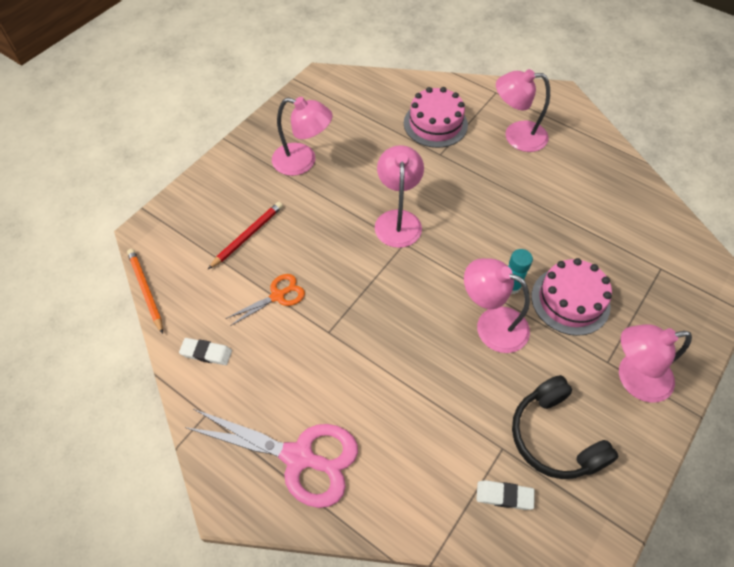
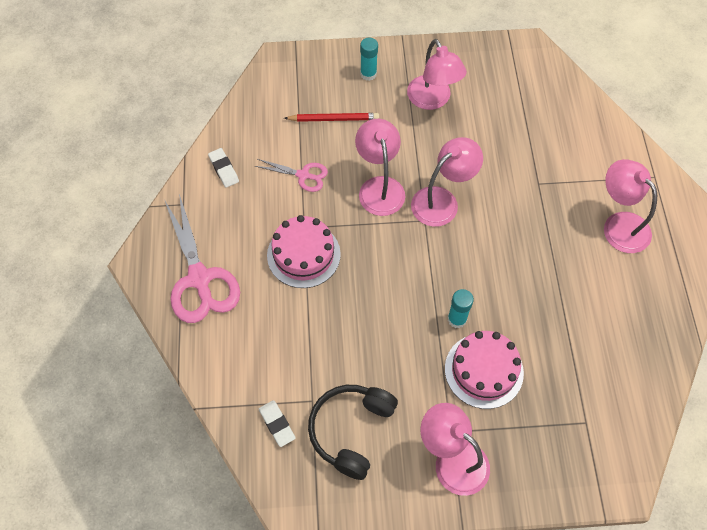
camera: 50 degrees right, 5 degrees up
(146, 290) = (236, 98): orange pencil -> none
(232, 183) = (368, 74): none -> turquoise glue stick
(277, 296) = (303, 175): orange scissors -> pink scissors
(435, 124) = (567, 158): pink cake -> pink cake (303, 255)
(491, 324) = (408, 328): pink lamp -> pink lamp (379, 187)

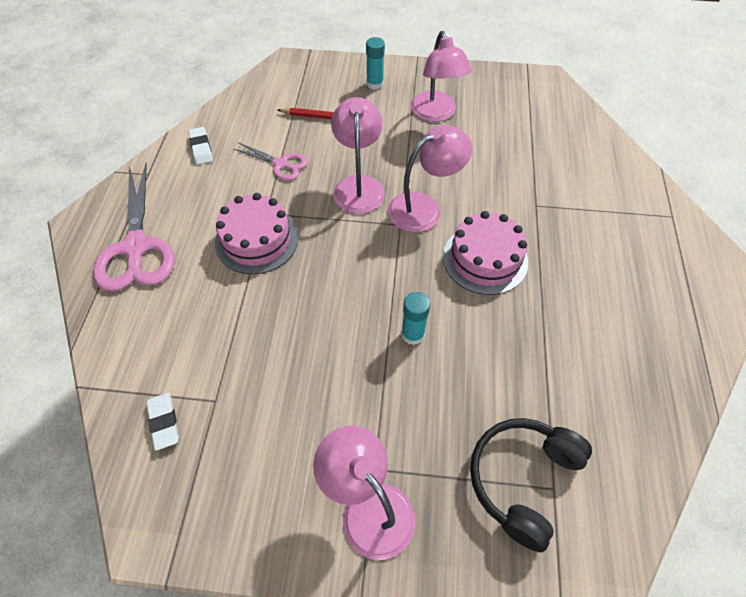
camera: 10 degrees right, 5 degrees down
(351, 430) = (250, 445): black headphones -> black headphones (522, 479)
(484, 370) = (433, 399): pink cake -> pink cake (485, 259)
(619, 225) = (625, 260): pink lamp -> none

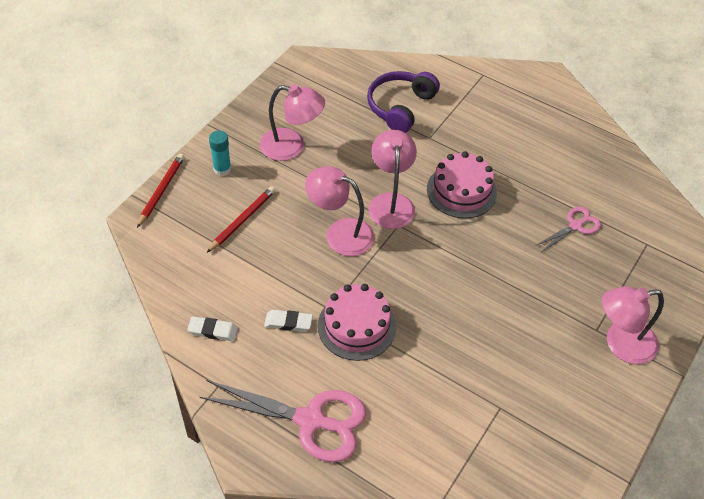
camera: 65 degrees left, 5 degrees down
(164, 422) = (503, 448): white eraser -> white eraser (288, 322)
(281, 164) = (277, 277): pink scissors -> pink scissors (575, 226)
(325, 61) = (161, 191): none -> red pencil
(413, 334) = (504, 263): turquoise glue stick -> none
(522, 479) = (635, 256): black headphones -> none
(556, 167) = (400, 107): none -> purple headphones

